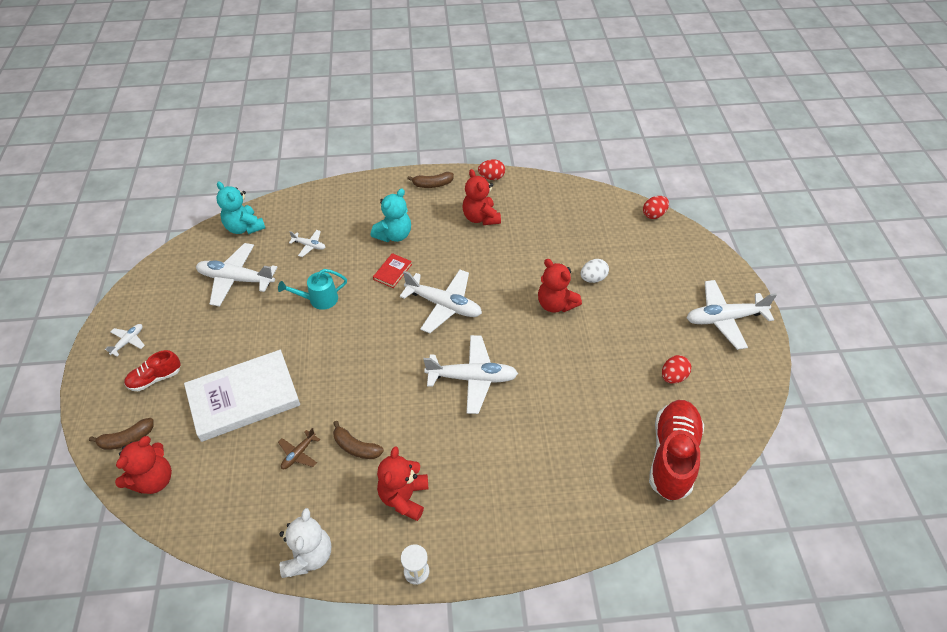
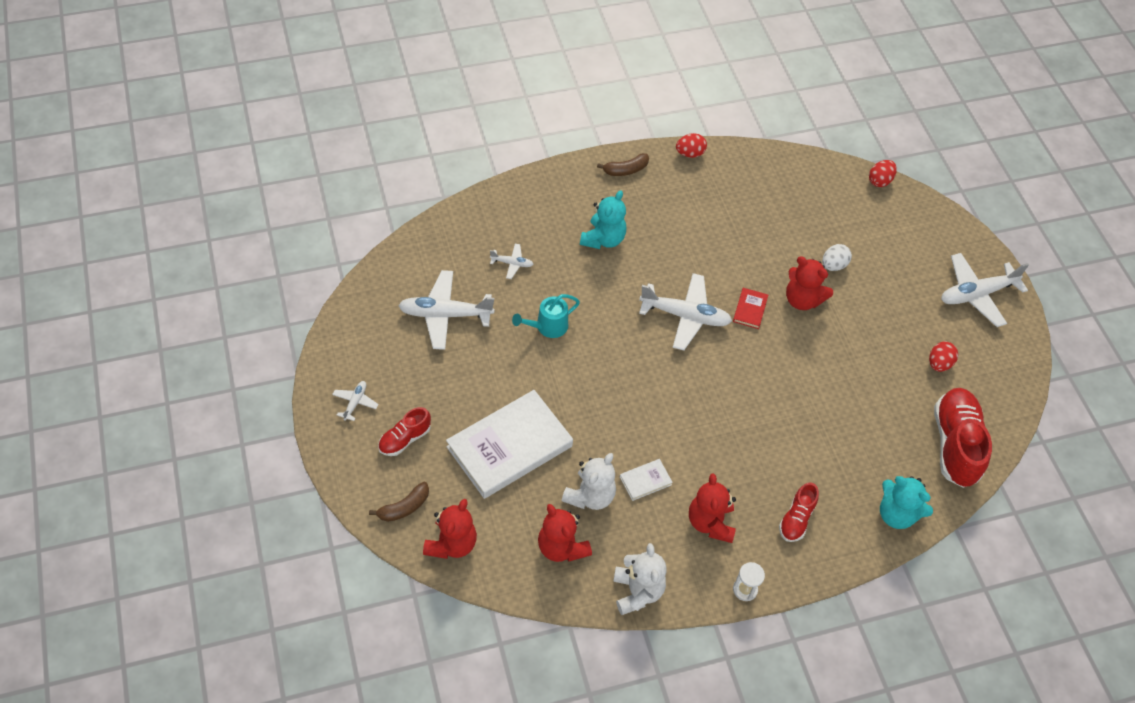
camera: 15 degrees left, 5 degrees up
(244, 227) = (428, 250): turquoise teddy bear -> turquoise teddy bear (896, 514)
(299, 454) = (590, 496): brown plane -> white teddy bear
(356, 447) = (645, 481): brown banana -> white book
(392, 272) = (617, 284): red book -> red book (750, 309)
(472, 378) = (740, 393): white plane -> none
(480, 218) = (693, 206): red teddy bear -> red teddy bear (562, 547)
(490, 507) = (796, 519): none -> red shoe

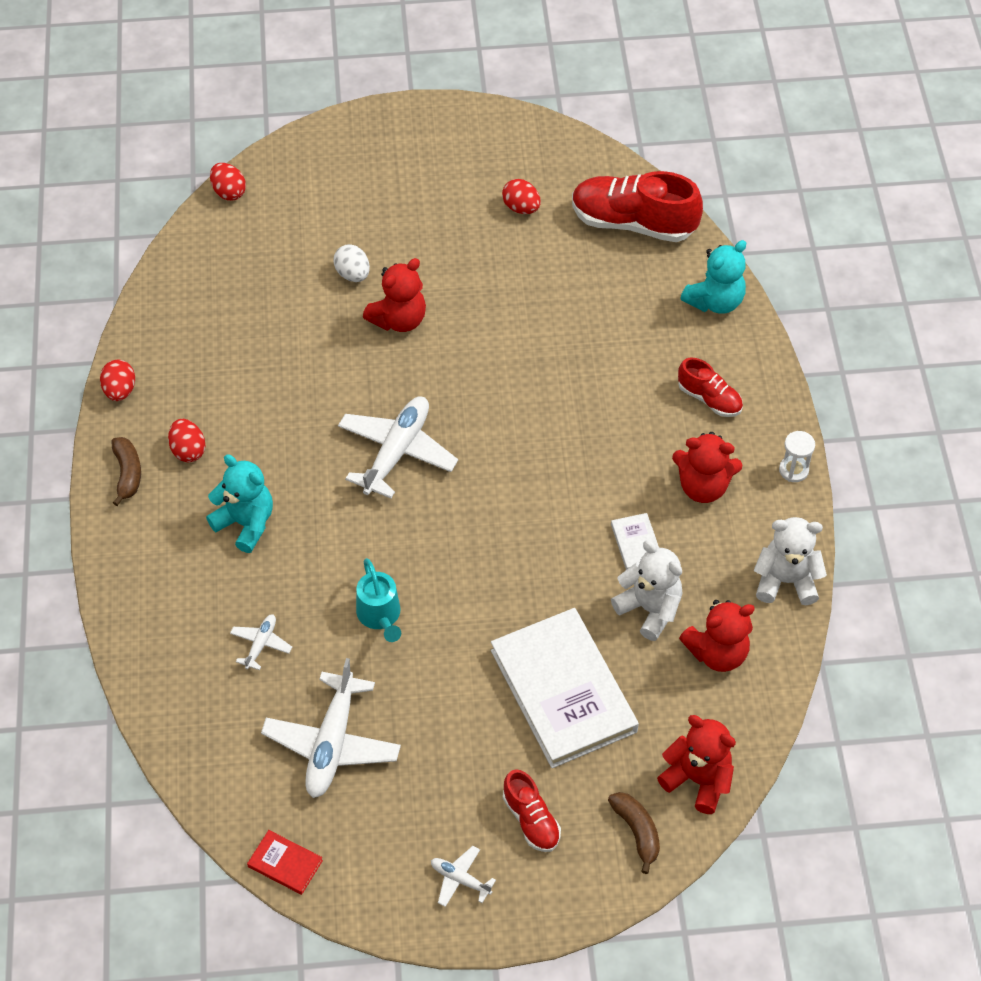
camera: 75 degrees left, 0 degrees up
(653, 198) = (188, 450): none -> red egg
(750, 309) = (402, 378): red book -> red book (285, 863)
(976, 294) = (429, 144): white plane -> none

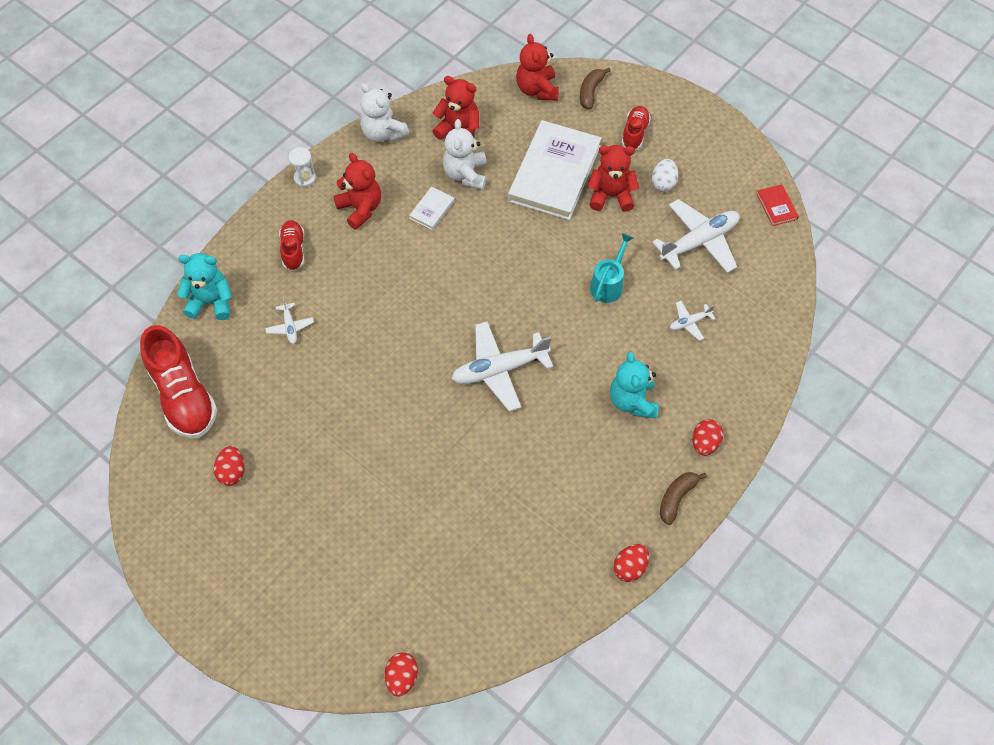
camera: 135 degrees left, 5 degrees up
(188, 450) = (624, 481): red egg -> red egg (704, 443)
(353, 274) = (393, 521): white egg -> white egg (663, 183)
(399, 319) = (401, 458): red teddy bear -> red teddy bear (611, 195)
(460, 879) = (695, 136): white plane -> white plane (290, 327)

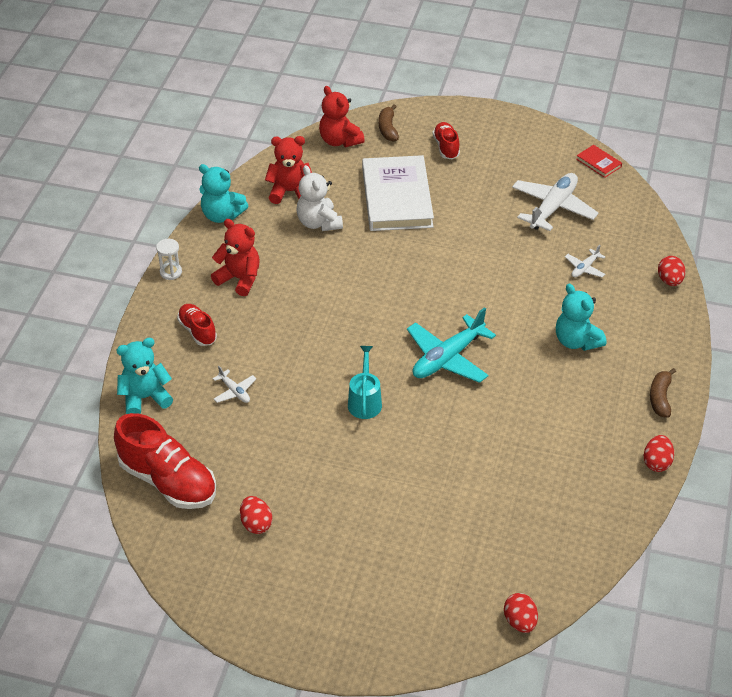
camera: 25 degrees left, 15 degrees down
(383, 133) = (222, 215): white teddy bear -> turquoise teddy bear
(432, 209) = (306, 258): white book -> none
(499, 370) = (447, 358): white plane -> turquoise plane
(608, 284) = (498, 263): turquoise watering can -> turquoise watering can (365, 401)
(611, 195) = (456, 198): red teddy bear -> none
(663, 183) = (494, 175): white egg -> none
(704, 443) = (656, 350): red egg -> red egg (669, 281)

